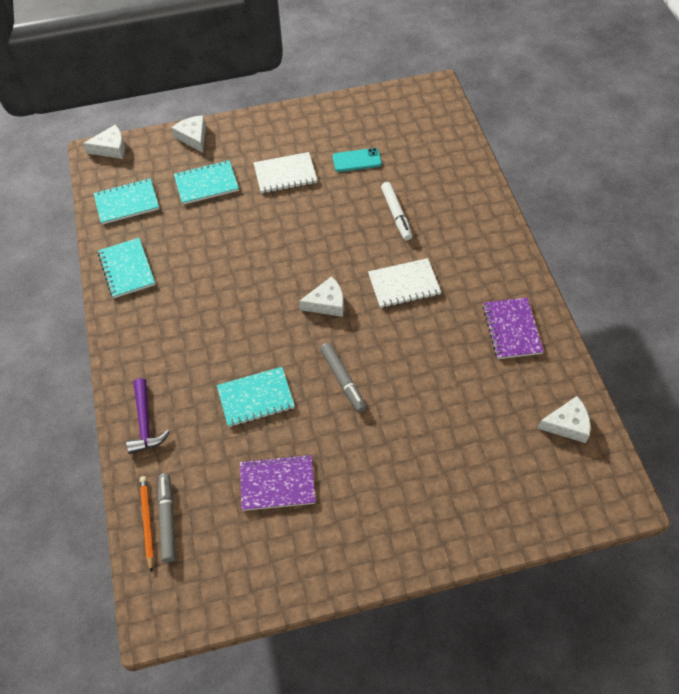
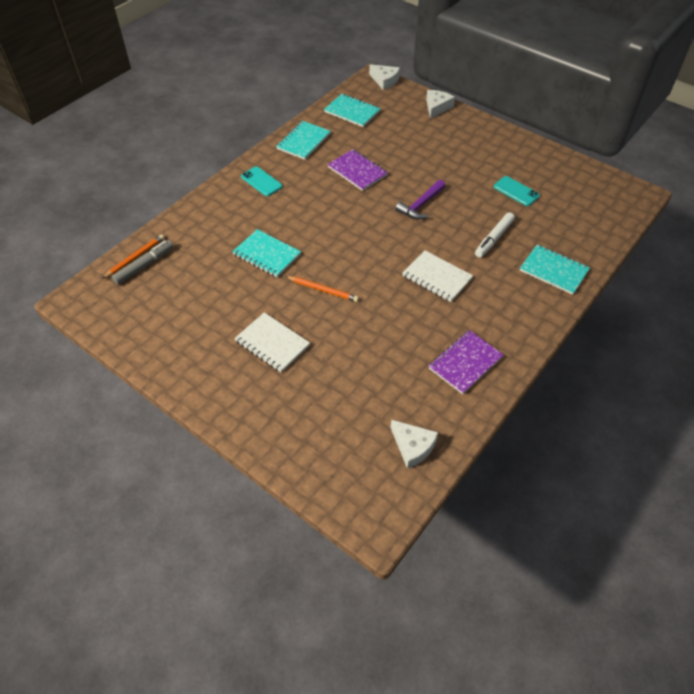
camera: 50 degrees right, 5 degrees down
(145, 423) = (202, 215): purple hammer -> purple hammer (420, 205)
(148, 341) = (261, 181): none -> turquoise phone
(206, 184) = (407, 135): turquoise notebook -> turquoise notebook (553, 271)
(277, 484) = (212, 303): purple notebook -> purple notebook (357, 171)
(285, 174) = (459, 164): white notebook -> white notebook (272, 343)
(326, 303) = (376, 246): white cheese -> none
(342, 380) = (322, 290): grey marker -> orange pencil

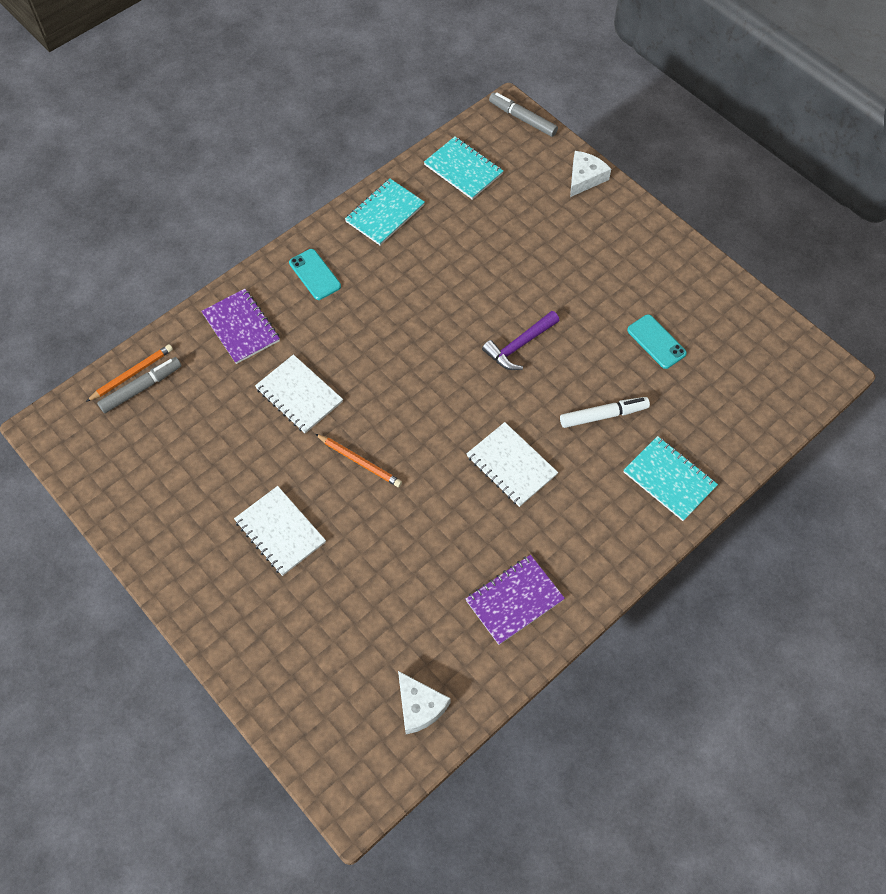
camera: 10 degrees right, 10 degrees up
(267, 254) = (299, 395): turquoise notebook -> white notebook
(357, 171) = (447, 276): purple notebook -> purple notebook (241, 327)
(385, 81) = (522, 118): white cheese -> grey marker
(493, 238) = (603, 415): white marker -> white marker turned 150 degrees counterclockwise

